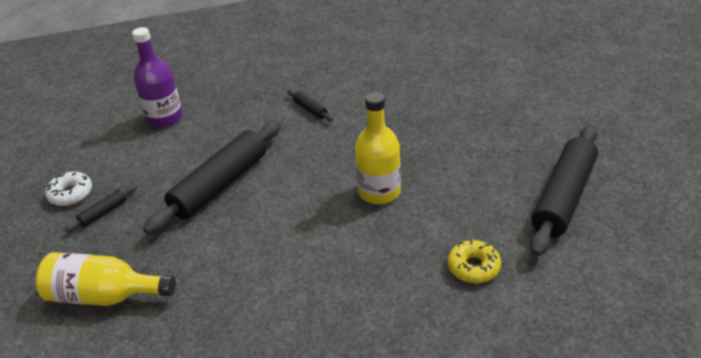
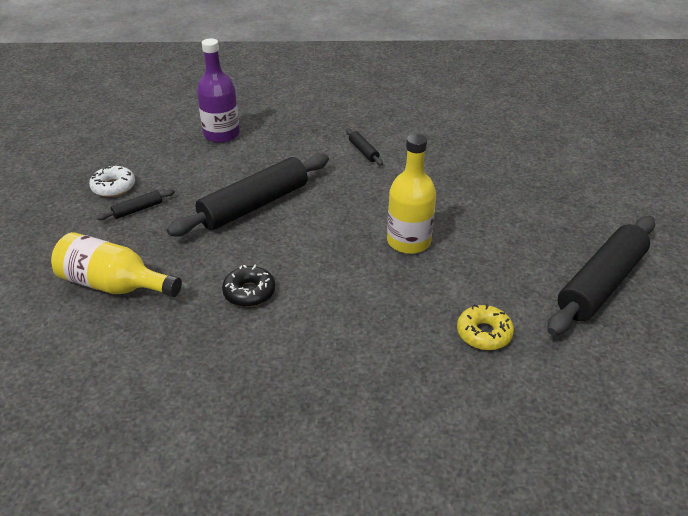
camera: 10 degrees right, 0 degrees up
(242, 274) = (249, 292): none -> black donut

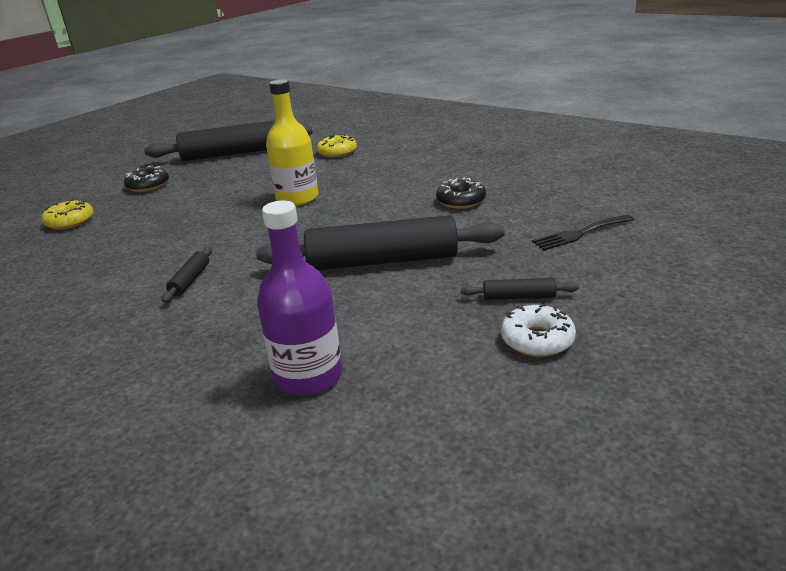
camera: 140 degrees left, 10 degrees down
(114, 285) = (580, 233): yellow bottle -> black fork
(544, 156) = (70, 222): none -> yellow donut
(575, 207) = (148, 186): none -> black donut

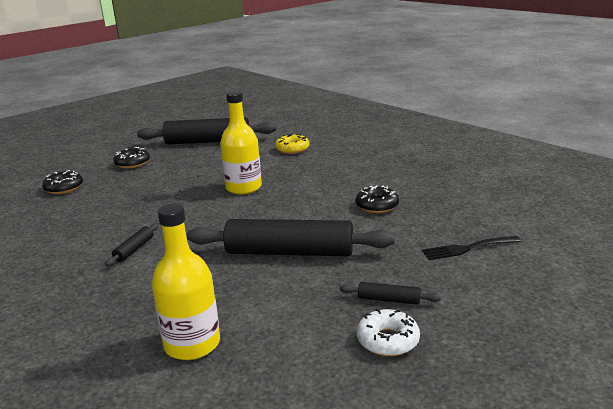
camera: 10 degrees right, 5 degrees down
(70, 222) = (64, 188): yellow donut -> black donut
(308, 376) = (192, 344): purple bottle -> yellow bottle

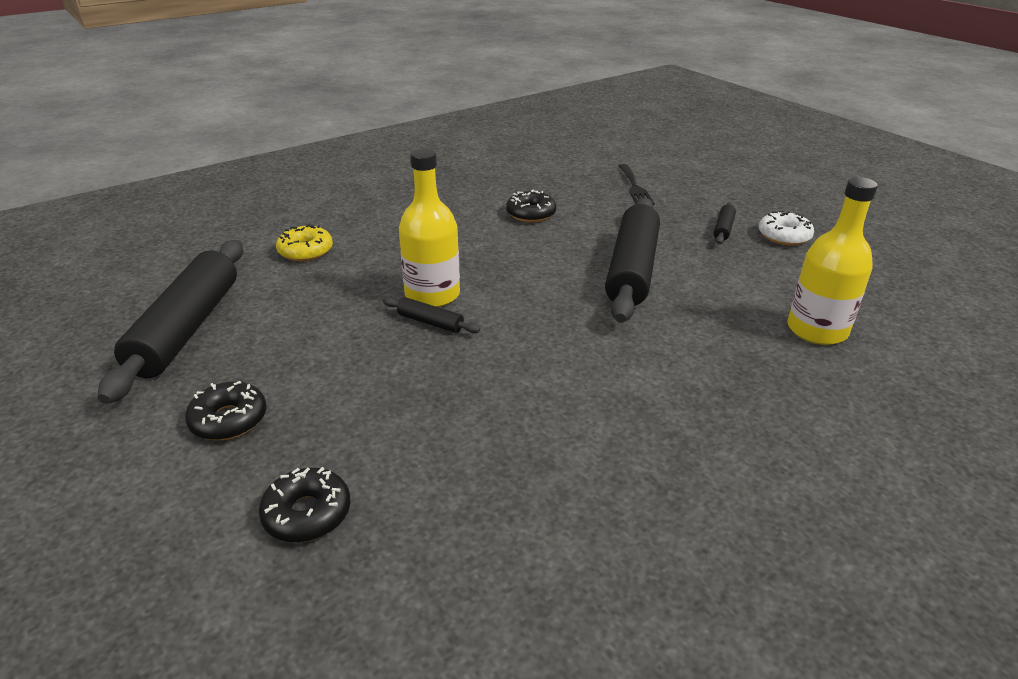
camera: 85 degrees left, 10 degrees up
(134, 249) = (610, 386): black rolling pin -> black rolling pin (430, 322)

